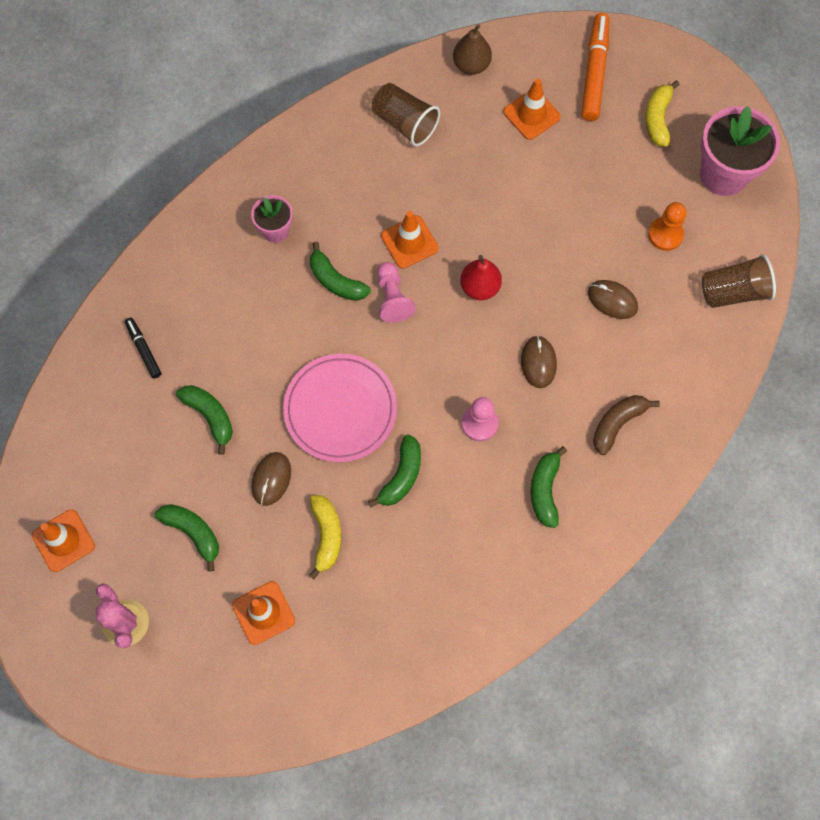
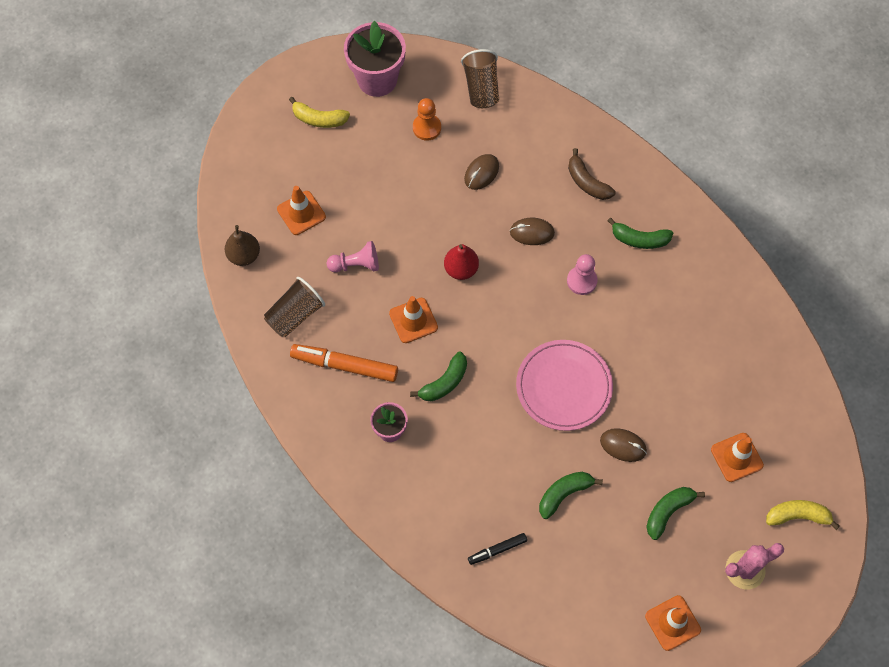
camera: 85 degrees left, 5 degrees down
(326, 535) = (673, 405): yellow banana -> yellow banana (797, 516)
(392, 298) = (465, 338): pink pawn -> pink pawn (356, 265)
(401, 476) = (624, 343): green banana -> none
(594, 72) = (267, 160): orange marker -> orange marker (345, 366)

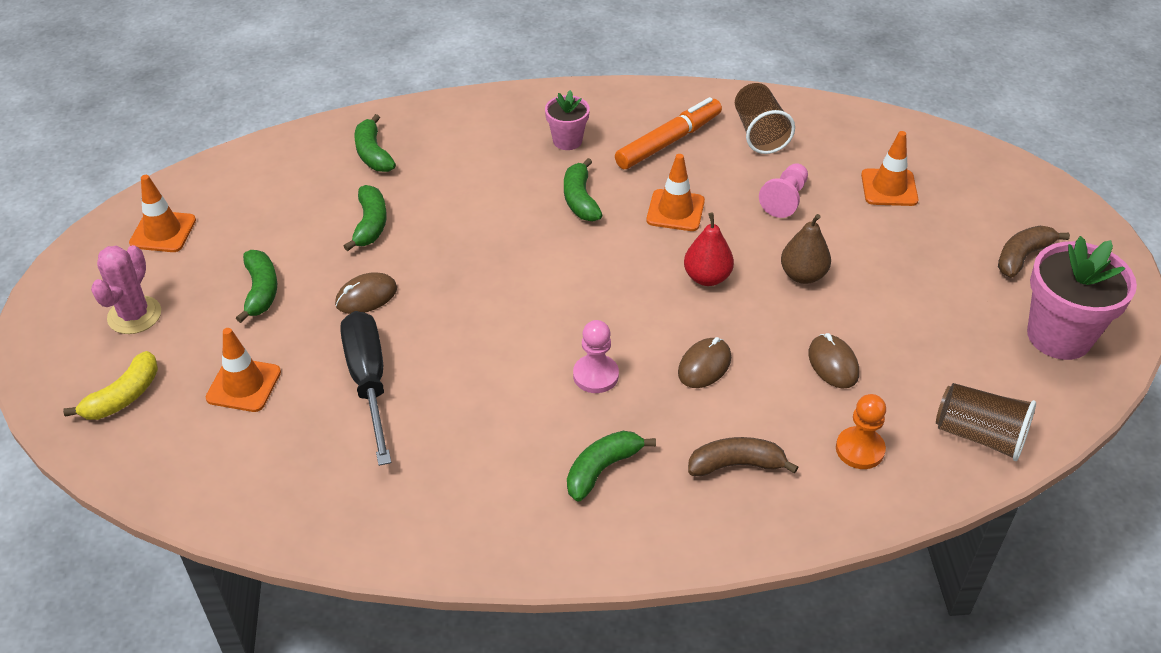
camera: 125 degrees right, 20 degrees down
(244, 255) = (864, 128): brown pear -> brown pear (803, 275)
(319, 119) = (1022, 257): yellow banana -> brown banana
(427, 128) = (944, 346): orange pawn -> orange pawn (860, 449)
(497, 550) = (373, 154): black marker -> green banana
(564, 387) = (481, 286): pink plate -> none
(680, 393) = (368, 382): none -> black screwdriver

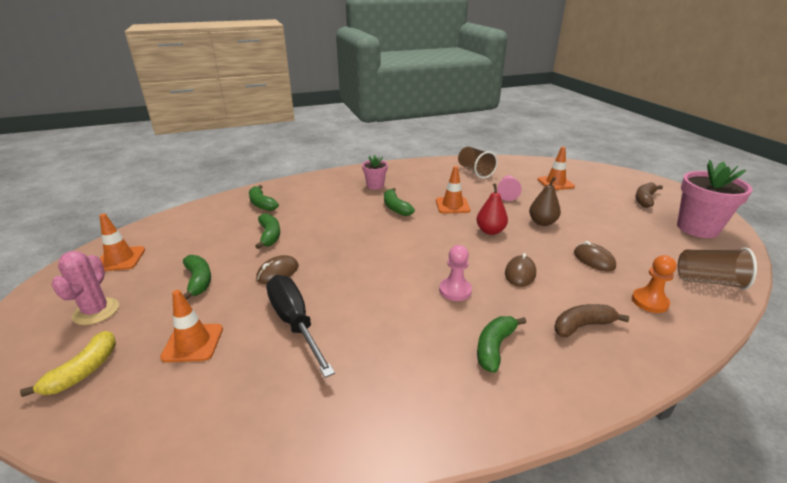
camera: 15 degrees left, 15 degrees down
(668, 142) = (430, 180): orange marker -> none

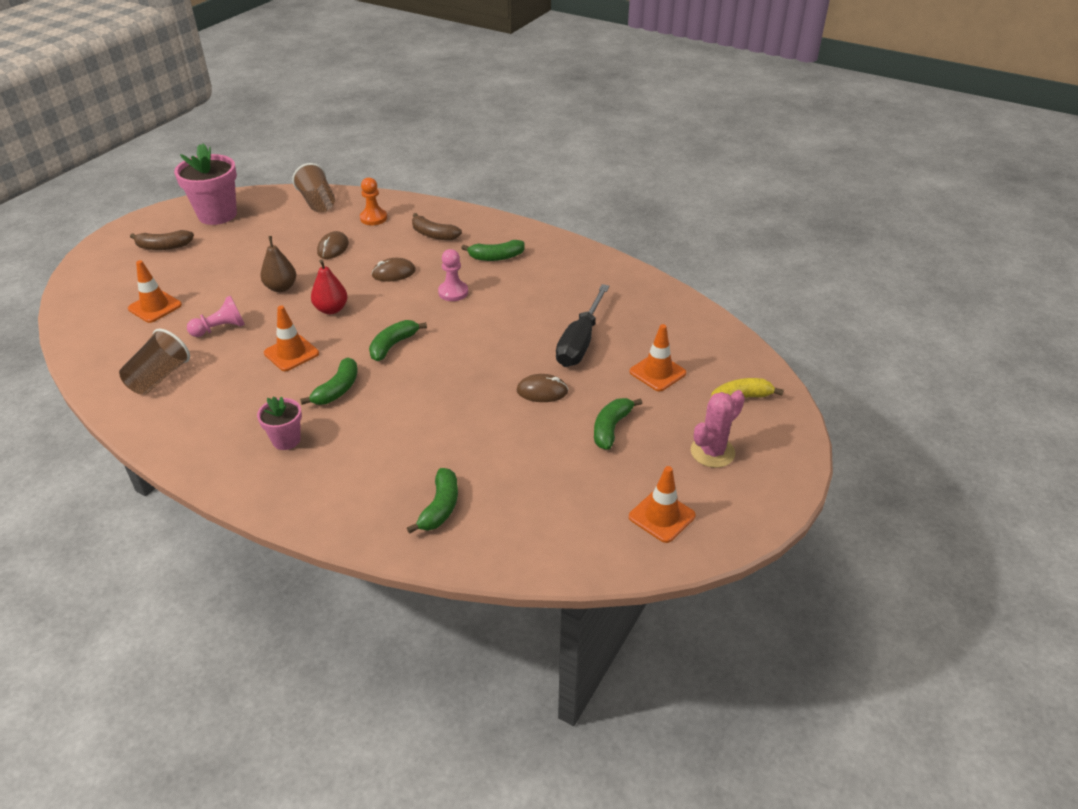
camera: 130 degrees left, 10 degrees up
(269, 235) = (496, 442): green banana -> green banana (393, 345)

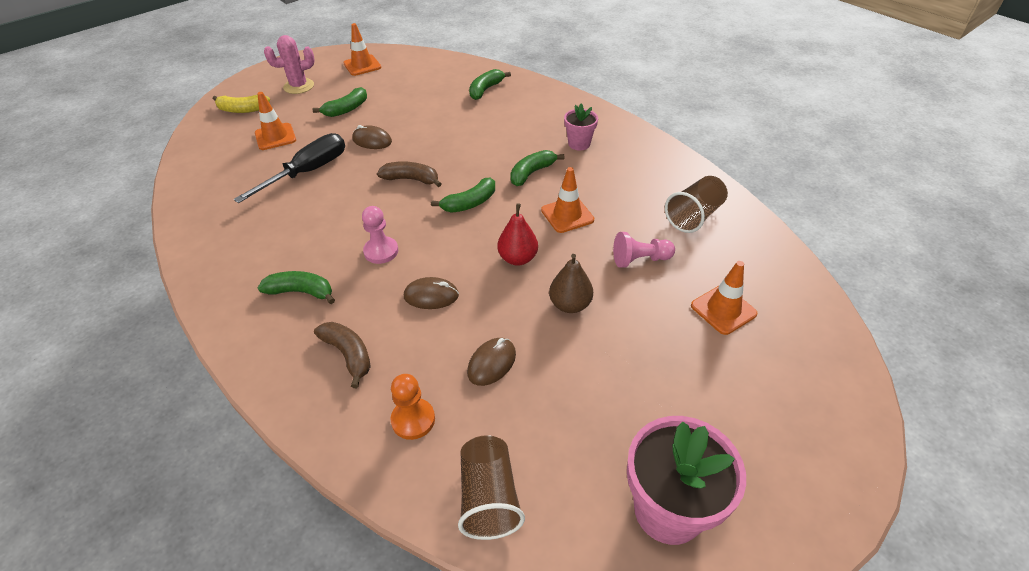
camera: 160 degrees left, 5 degrees up
(164, 247) = (744, 436): brown banana -> brown banana (411, 179)

